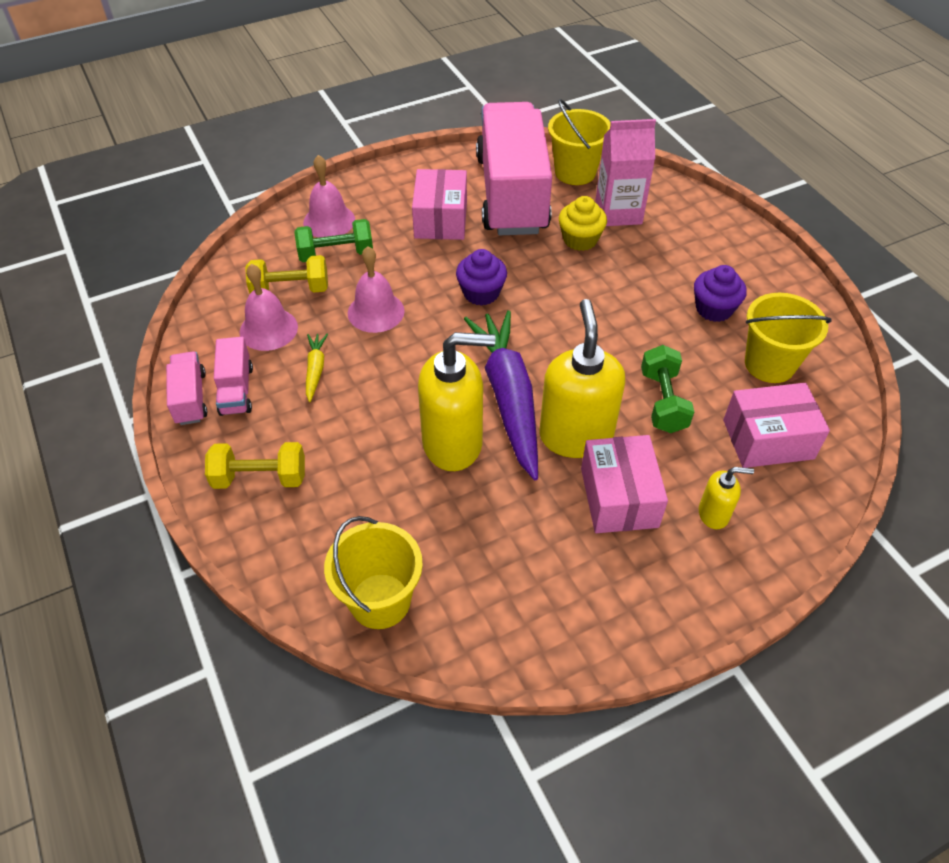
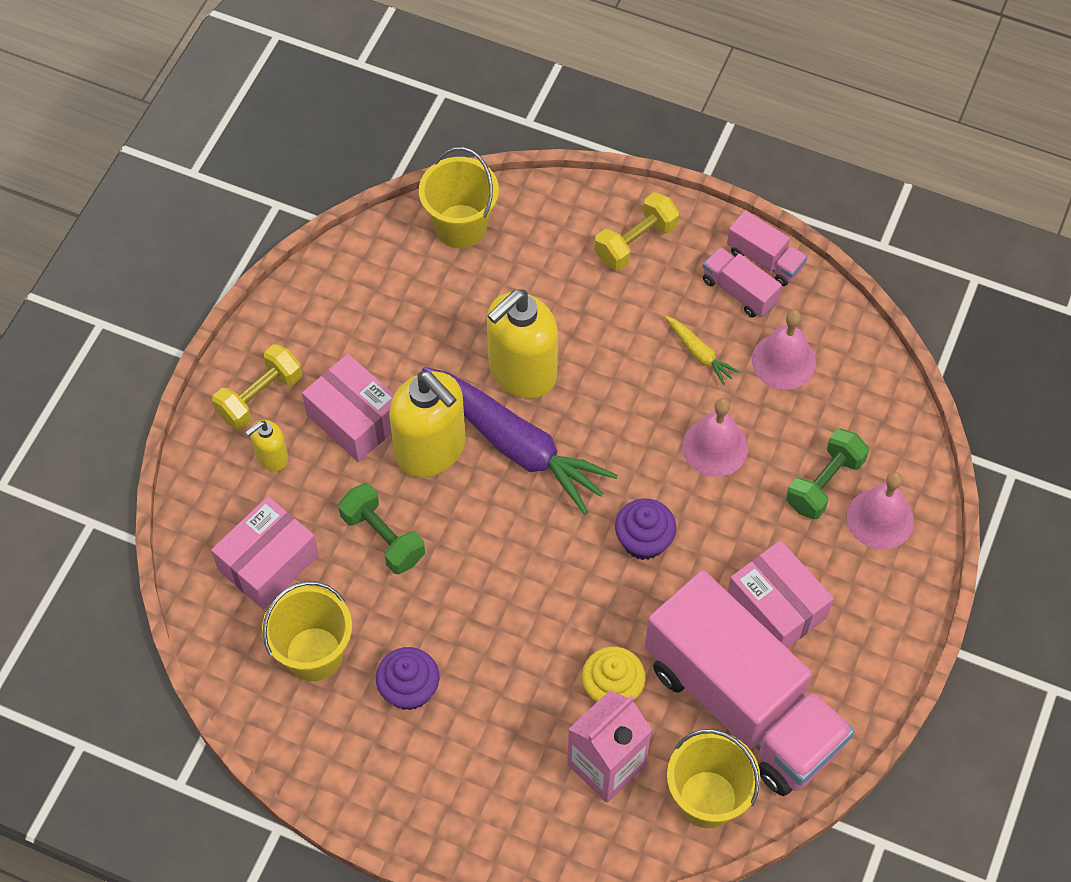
camera: 140 degrees right, 10 degrees up
(290, 289) = (816, 413): yellow dumbbell -> yellow dumbbell (260, 397)

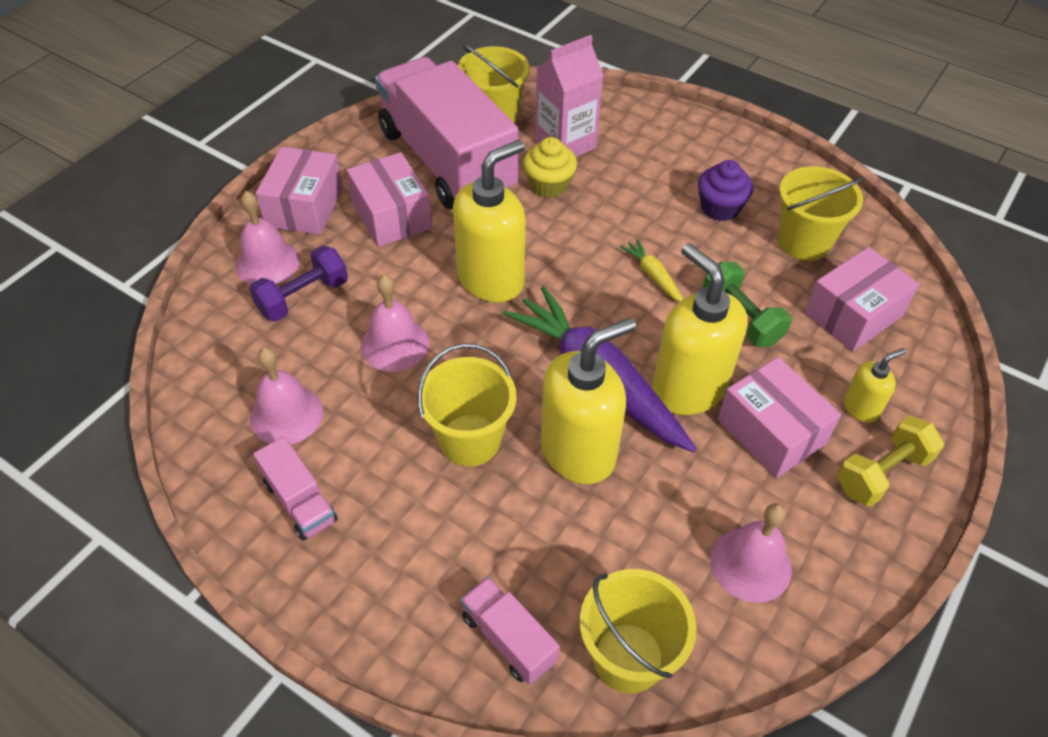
camera: 170 degrees left, 10 degrees down
(372, 304) = (751, 564): none -> pink bell
(617, 365) = (470, 440): none -> yellow bucket
(636, 242) = (401, 589): yellow dumbbell -> none
(644, 540) = (491, 279): purple cupcake -> yellow soap dispenser
(699, 354) = (375, 437): yellow carrot -> yellow carrot (653, 276)
(765, 259) = (251, 536): pink truck -> pink truck (508, 639)
(824, 483) = (303, 297): green dumbbell -> purple dumbbell
(877, 601) = (304, 207): none -> pink box

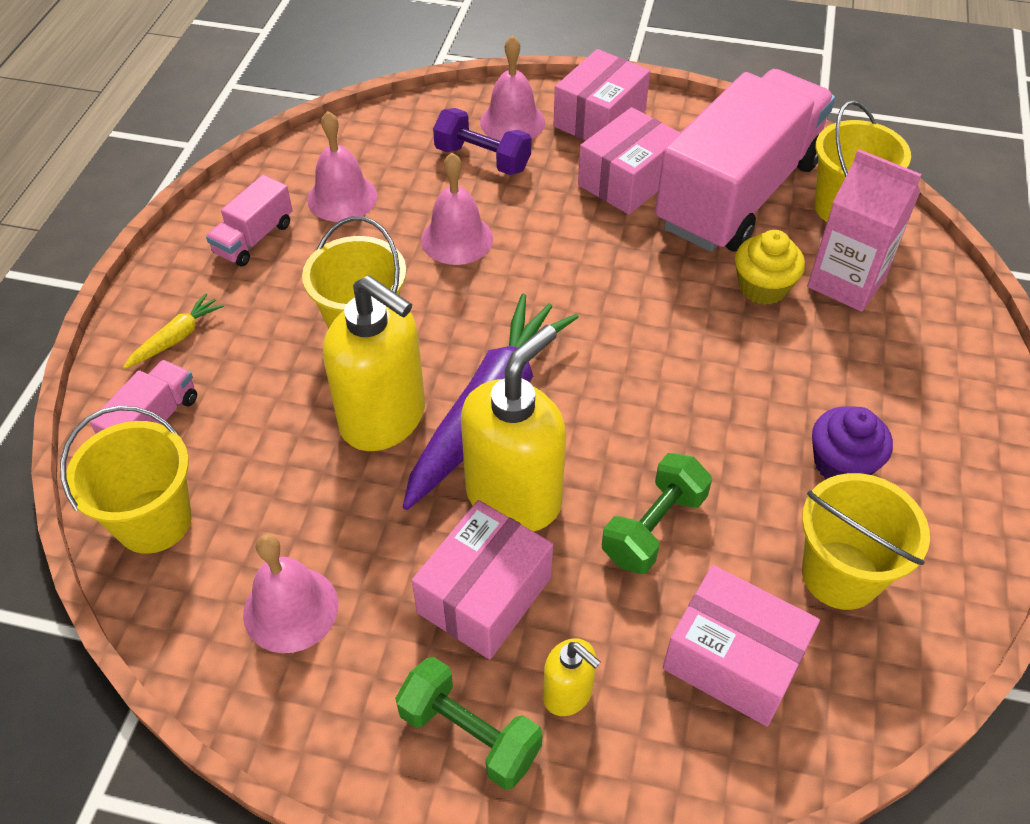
camera: 70 degrees right, 0 degrees up
(304, 207) = (599, 118): pink box -> pink box turned 45 degrees counterclockwise
(491, 279) = (584, 282): yellow soap dispenser -> none
(653, 276) = (673, 421): yellow carrot -> yellow carrot (176, 338)
(882, 473) = (469, 734): yellow dumbbell -> green dumbbell

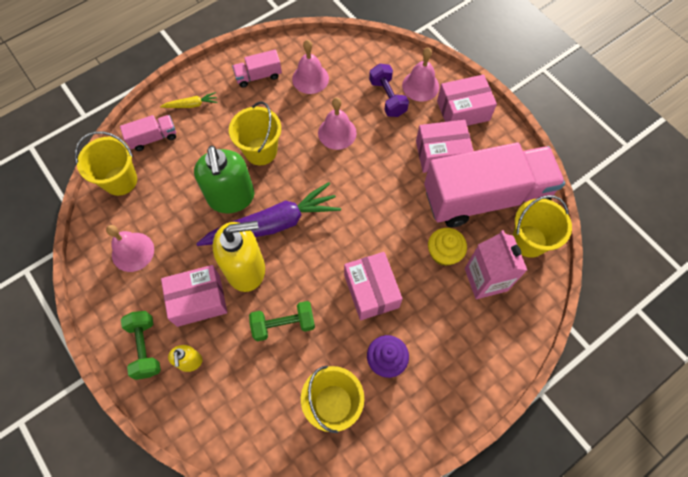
camera: 40 degrees right, 15 degrees up
(384, 418) = (231, 198): yellow soap dispenser -> green soap dispenser
(733, 659) = (258, 400): pink box -> pink box (371, 291)

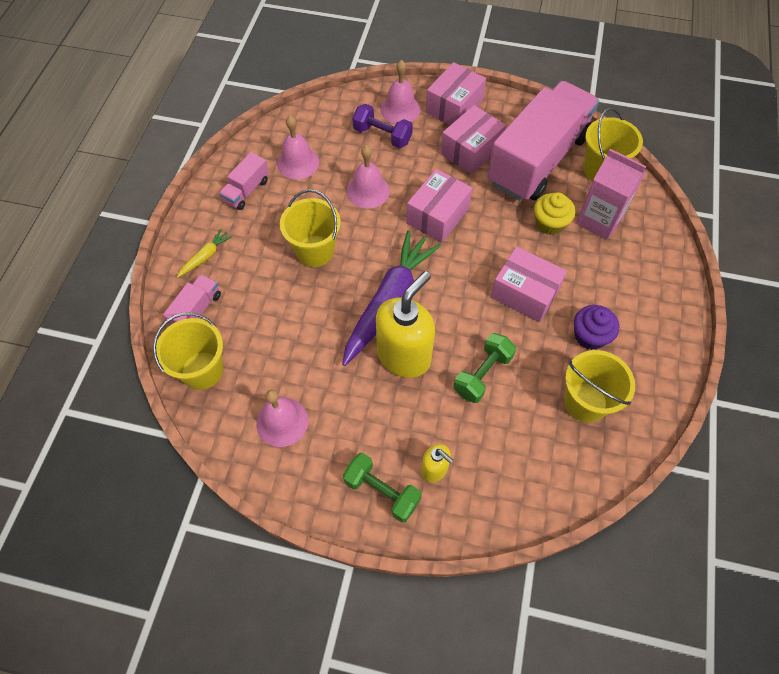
camera: 40 degrees left, 5 degrees down
(198, 300) = (388, 414): pink box -> pink box (438, 216)
(231, 198) = (329, 308): green soap dispenser -> none

